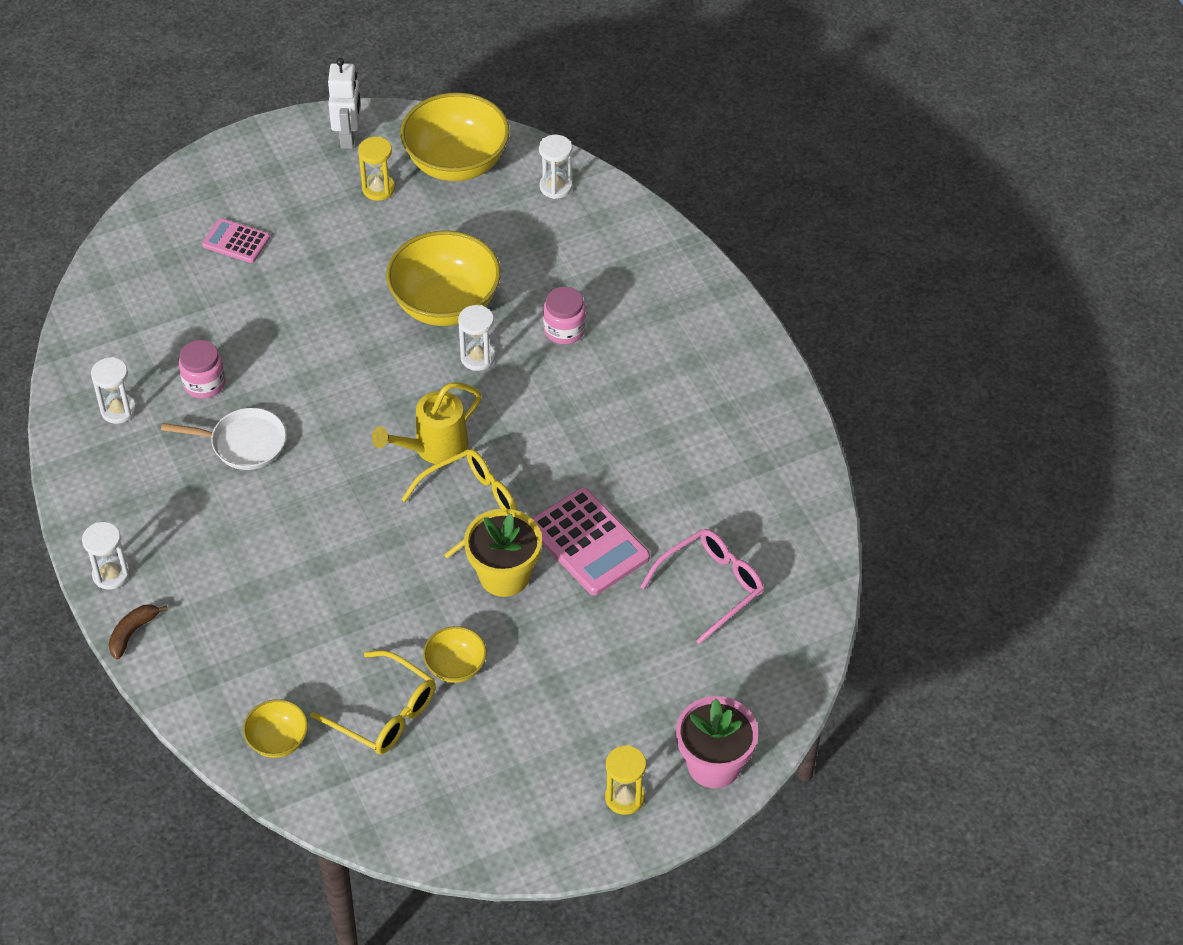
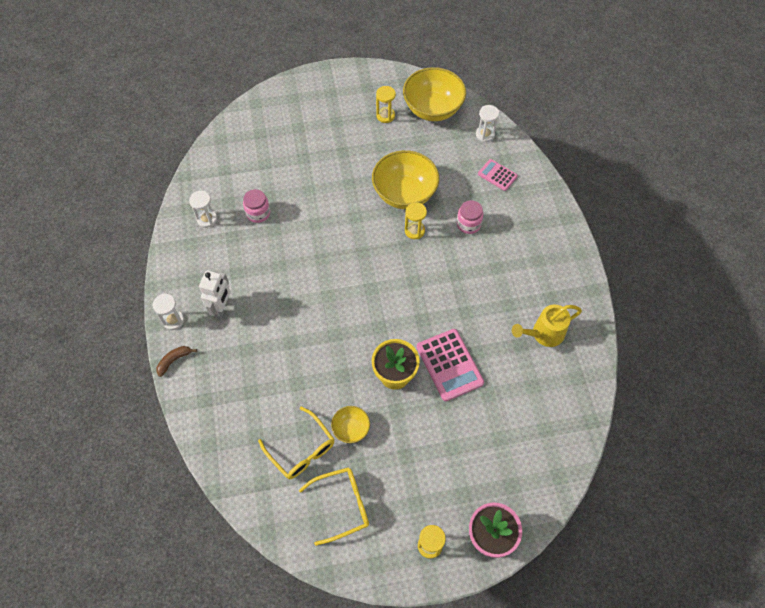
camera: 15 degrees right, 10 degrees up
(236, 241) = (299, 131): pink calculator -> pink calculator (497, 175)
(243, 443) = (269, 255): white pan -> none
(278, 741) = (235, 452): yellow bowl -> none
(349, 137) = (377, 82): white robot -> white robot (222, 308)
(434, 448) = (375, 282): yellow watering can -> yellow watering can (543, 334)
(469, 505) = (386, 324): yellow glasses -> yellow glasses (341, 505)
(478, 357) = (414, 231): white hourglass -> yellow hourglass
(710, 587) = (515, 412): pink glasses -> none

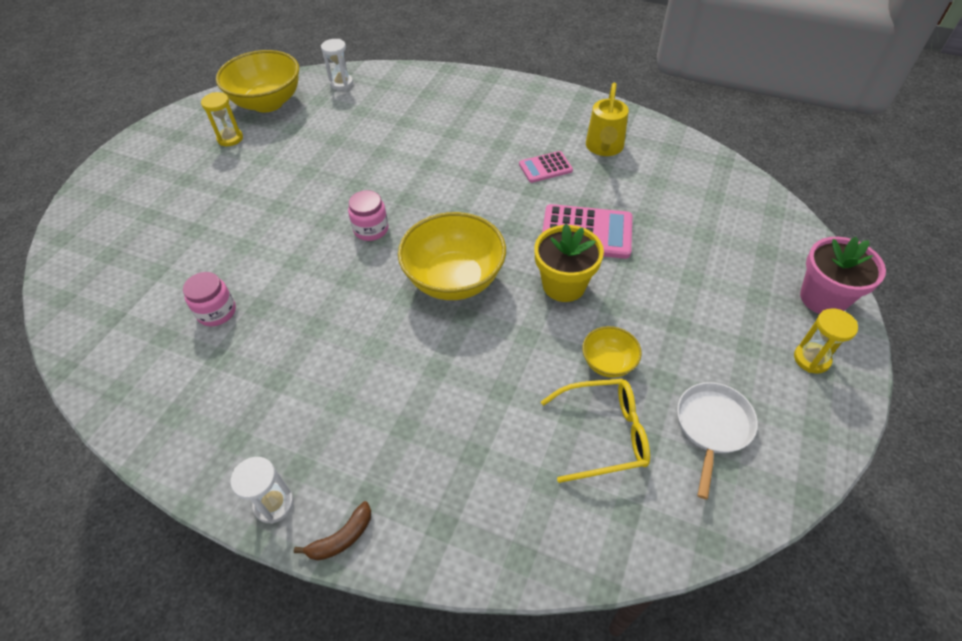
camera: 55 degrees left, 10 degrees down
(174, 360) = (342, 538): brown banana -> brown banana turned 120 degrees counterclockwise
(207, 219) = (160, 375): white hourglass -> none
(222, 308) = (314, 426): white robot -> none
(341, 505) = (712, 427): yellow glasses -> white pan
(404, 194) = (342, 169): yellow bowl -> yellow bowl (454, 279)
(414, 231) = (396, 183): yellow hourglass -> none
(468, 224) = (430, 140): pink jar -> pink jar (371, 229)
(497, 175) = (396, 96): pink calculator -> pink calculator (545, 167)

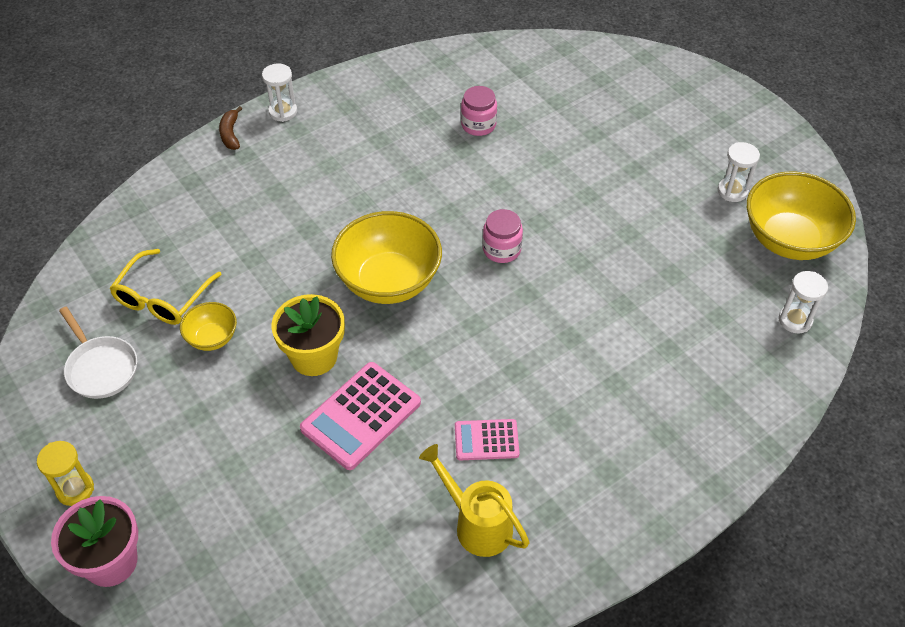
camera: 120 degrees right, 0 degrees up
(230, 138) = (732, 191): yellow hourglass -> white hourglass
(545, 167) = (486, 440): pink calculator -> pink calculator turned 105 degrees counterclockwise

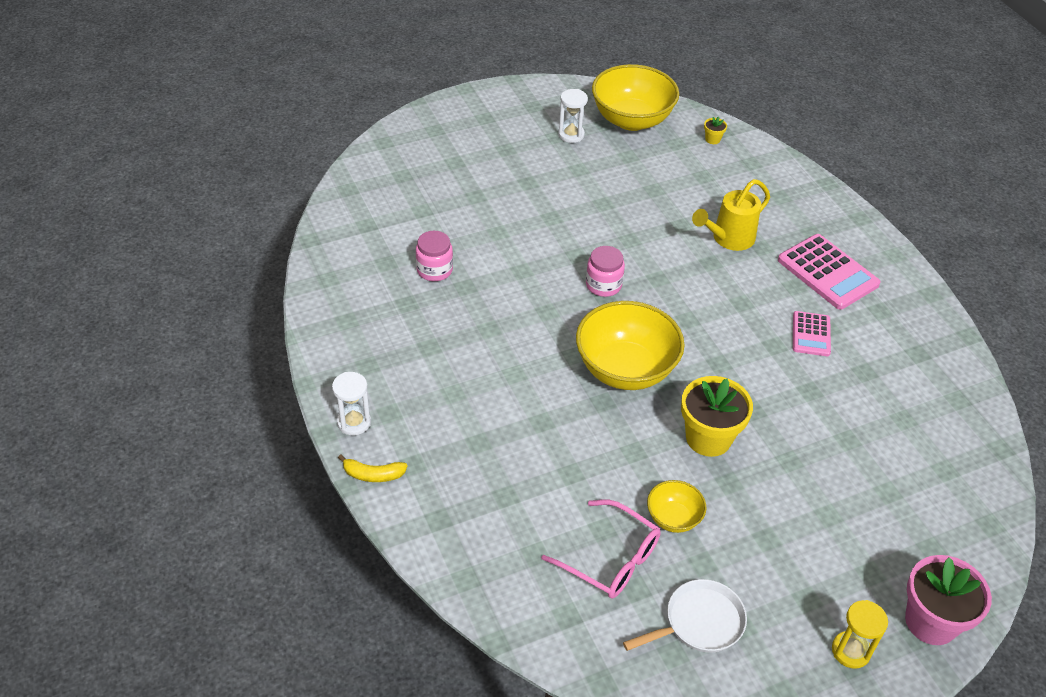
camera: 80 degrees left, 5 degrees down
(163, 297) = (610, 558): yellow glasses -> pink glasses
(230, 134) = (373, 475): brown banana -> yellow banana
(361, 416) = (780, 412): pink calculator -> pink calculator (827, 272)
(477, 524) = (890, 354): yellow watering can -> yellow watering can (728, 239)
(795, 320) = (712, 139): white hourglass -> yellow flower pot

